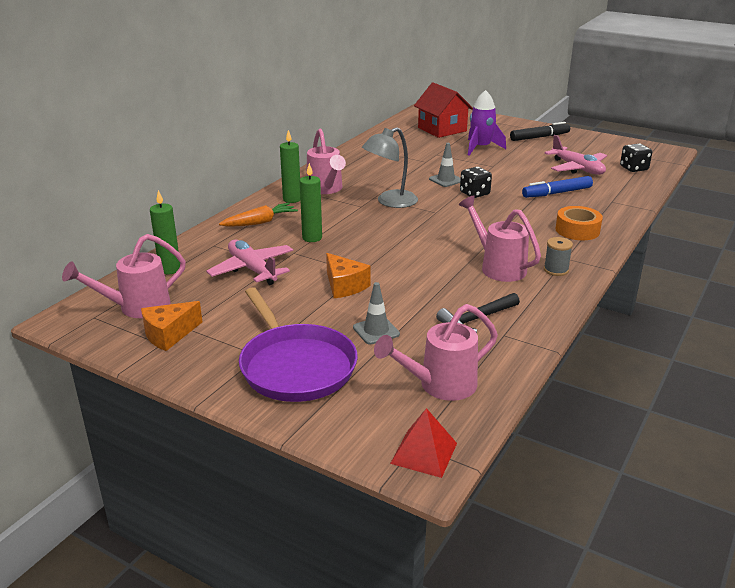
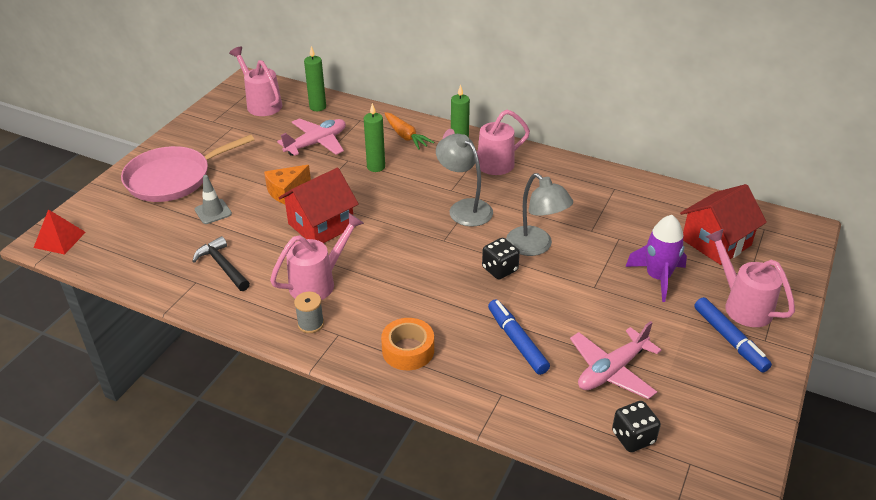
camera: 85 degrees right, 10 degrees up
(169, 334) = (223, 122): orange cheese -> none
(296, 366) = (172, 178): purple pan -> pink pan
(409, 266) = (321, 225): none -> red house
(440, 385) = (132, 246): pink watering can -> pink watering can (742, 305)
(446, 180) = (535, 247): grey traffic cone -> grey lamp
(539, 137) = (729, 339): black marker -> blue marker

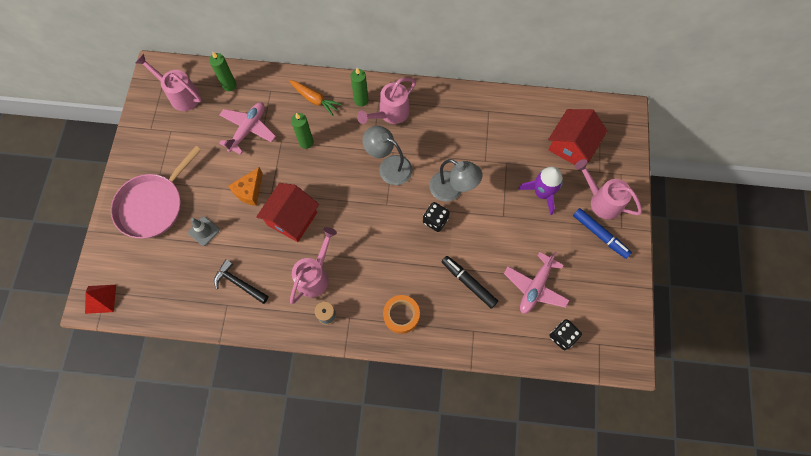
camera: 20 degrees left, 30 degrees up
(517, 341) = (468, 283): blue marker -> black marker

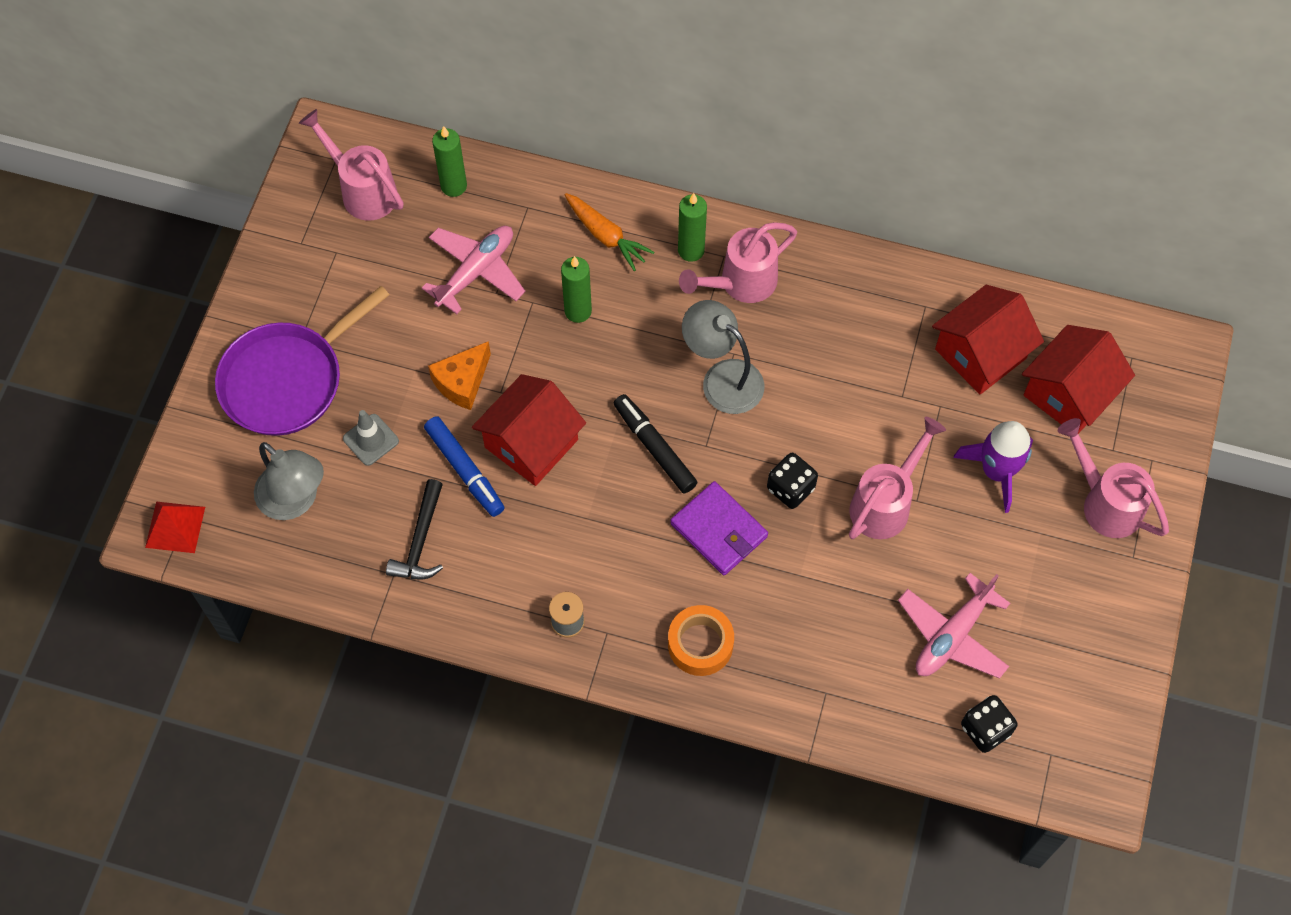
camera: 10 degrees right, 5 degrees down
(153, 205) = (287, 380): pink pan -> purple pan
(239, 283) = (420, 540): black hammer -> black hammer turned 120 degrees counterclockwise
(315, 276) = (557, 550): pink watering can -> pink watering can (885, 503)
(401, 250) = (719, 530): none -> purple wallet
(452, 190) = (831, 439): grey lamp -> grey lamp (295, 501)
(468, 283) = (832, 608): black marker -> black marker (654, 447)
(522, 131) = (980, 353): none -> red house
(600, 235) = (1090, 563): blue marker -> blue marker (465, 470)

